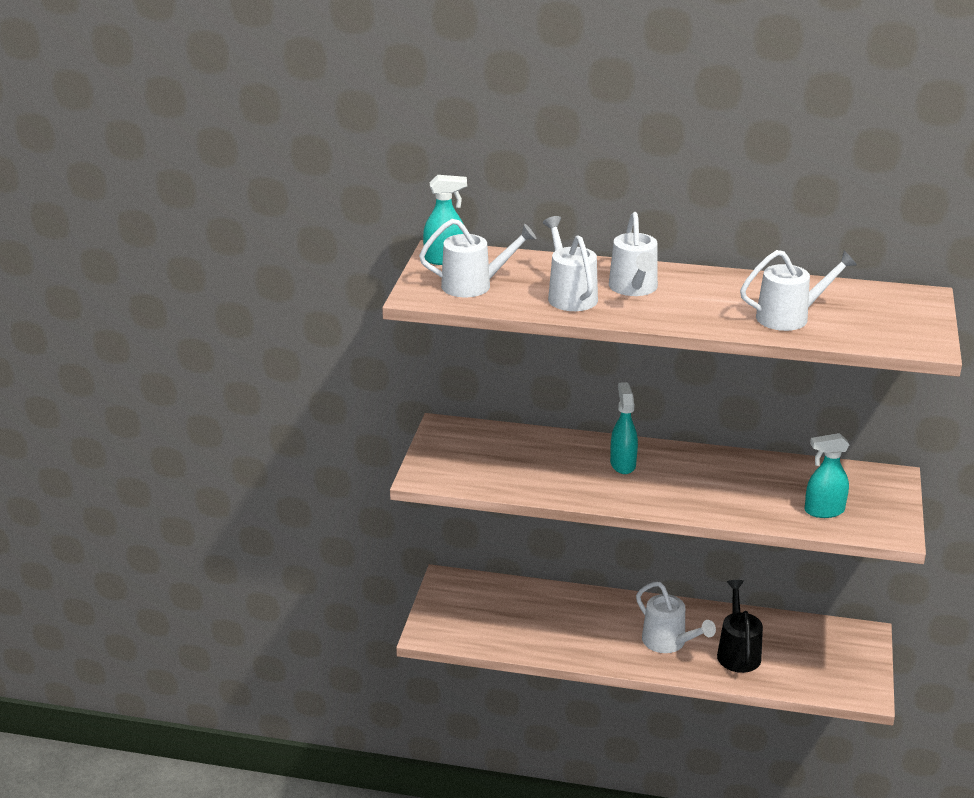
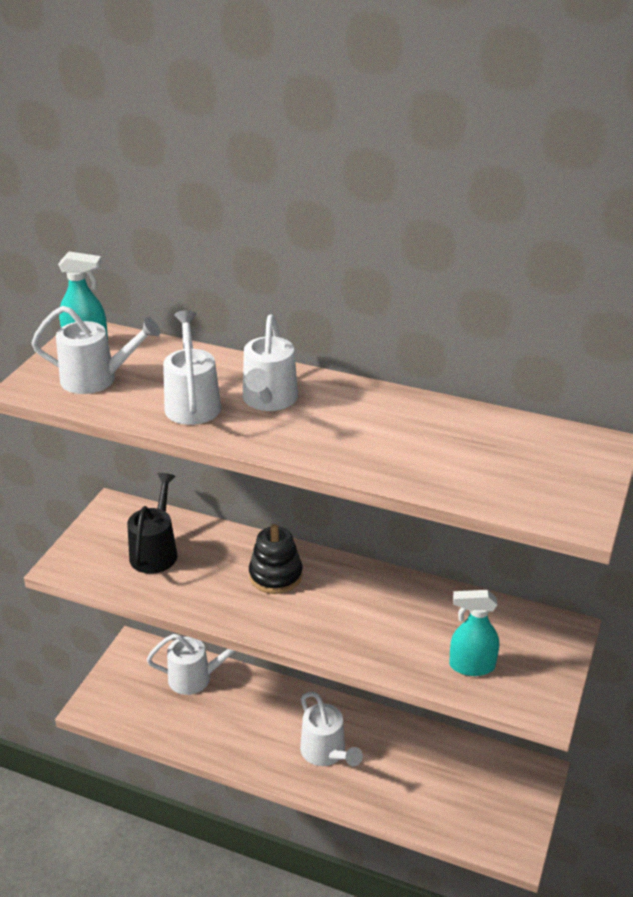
camera: 10 degrees right, 5 degrees up
(622, 464) = (275, 575): turquoise spray bottle -> black stacking toy
(737, 652) = (394, 775): black watering can -> black watering can (155, 551)
(790, 317) = (428, 458): white watering can -> white watering can (197, 678)

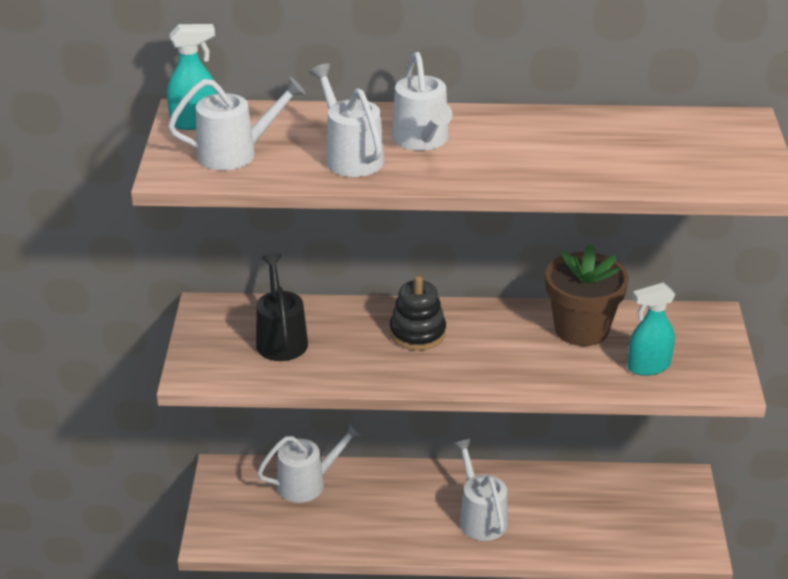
camera: 20 degrees left, 0 degrees up
(326, 753) = (480, 517): white watering can -> white watering can turned 150 degrees counterclockwise
(428, 609) = (581, 329): none -> brown flower pot

